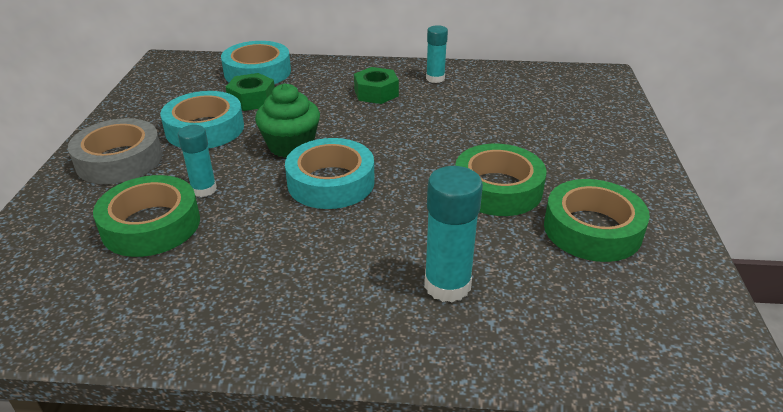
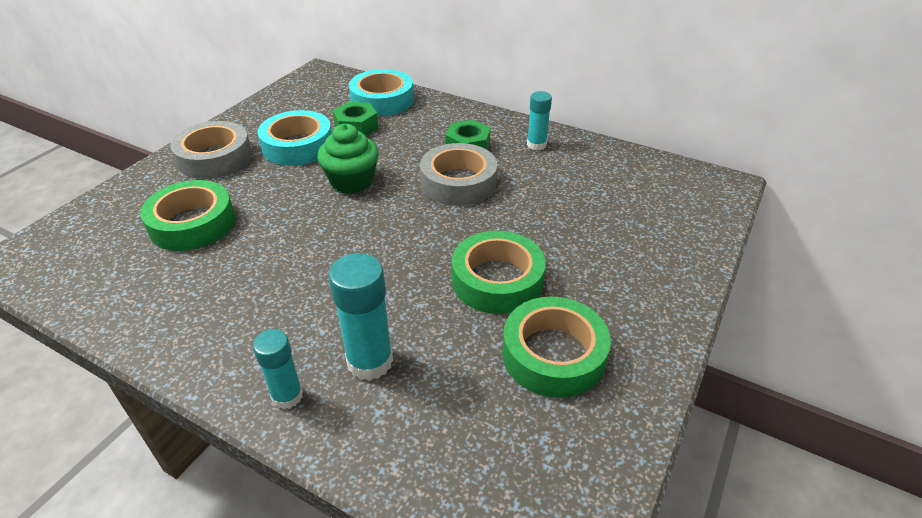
camera: 25 degrees right, 5 degrees up
(204, 189) = (253, 203): turquoise glue stick -> turquoise glue stick (287, 396)
(331, 182) = (355, 227): turquoise tape -> none
(394, 123) = (458, 182): none -> grey tape

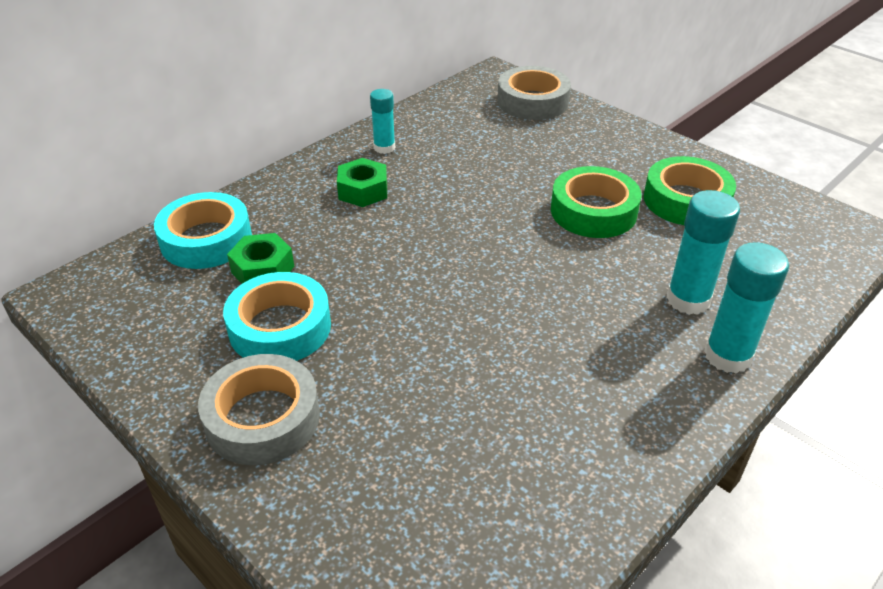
camera: 75 degrees left, 0 degrees up
(192, 223) = (426, 438): green tape -> none
(287, 396) = (727, 356): turquoise glue stick -> turquoise glue stick, size x1.57
(352, 181) = (391, 285): green cupcake -> none
(458, 182) = (430, 208): grey tape -> grey tape (532, 101)

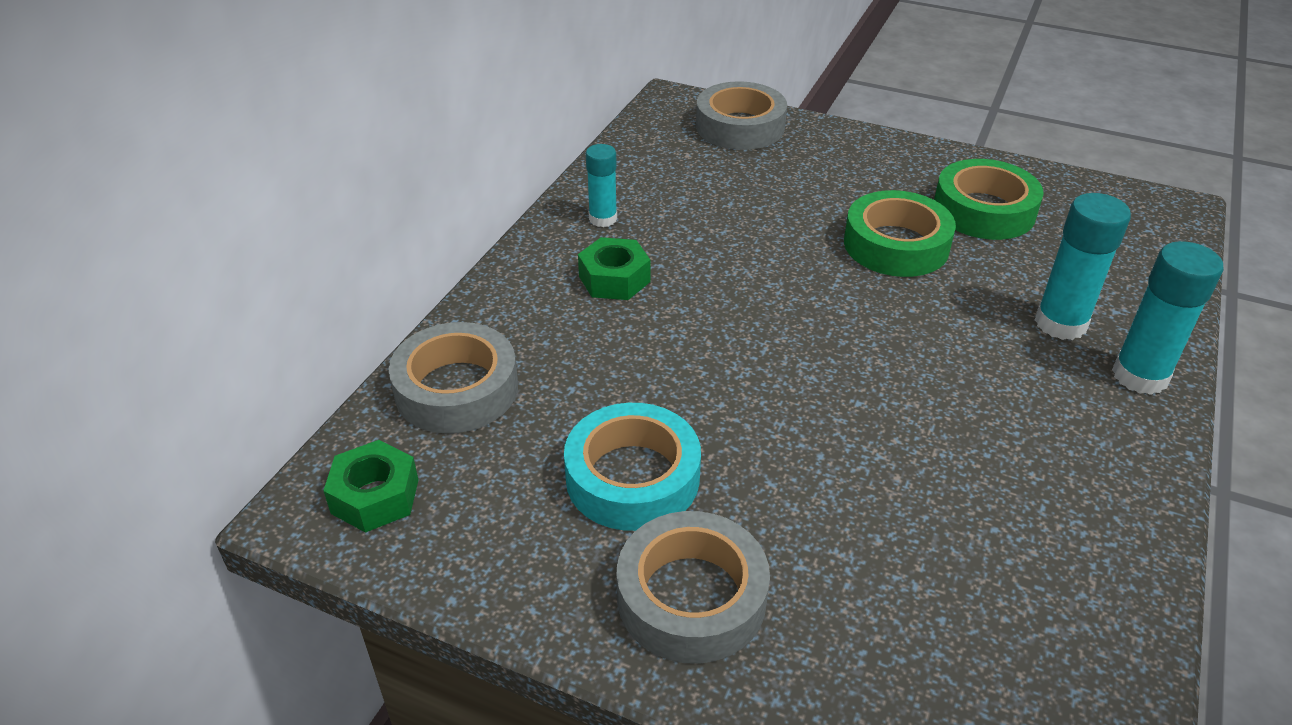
camera: 20 degrees left, 0 degrees up
(206, 239) = (456, 389): turquoise tape -> grey tape
(263, 269) = (558, 409): green nut -> green nut (375, 496)

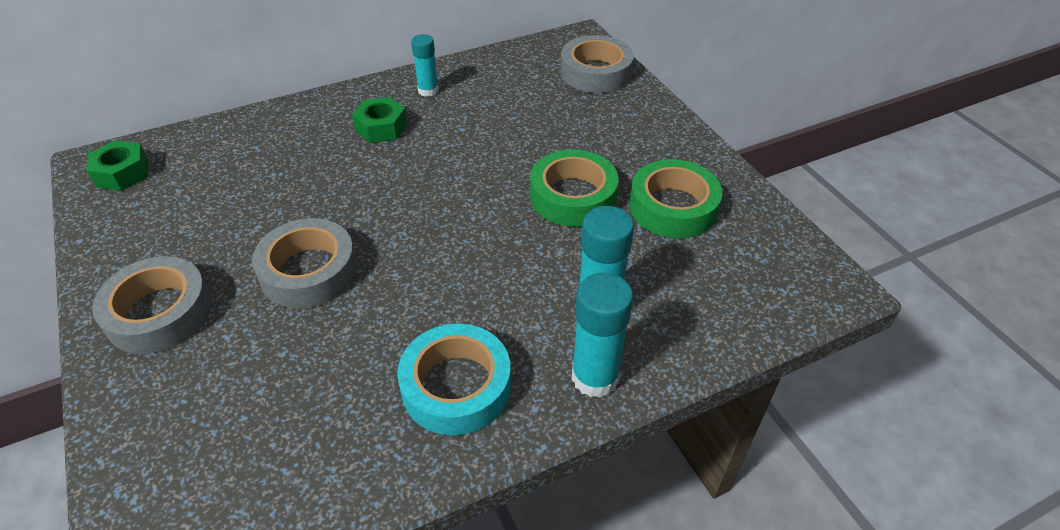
camera: 40 degrees right, 5 degrees up
(456, 389) = (226, 143): grey tape -> grey tape (309, 271)
(632, 477) = (227, 236): turquoise tape -> turquoise tape (456, 386)

